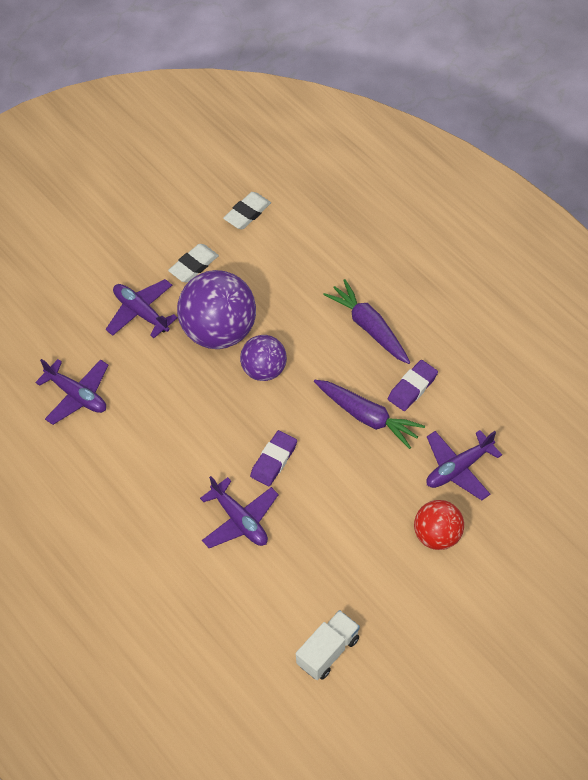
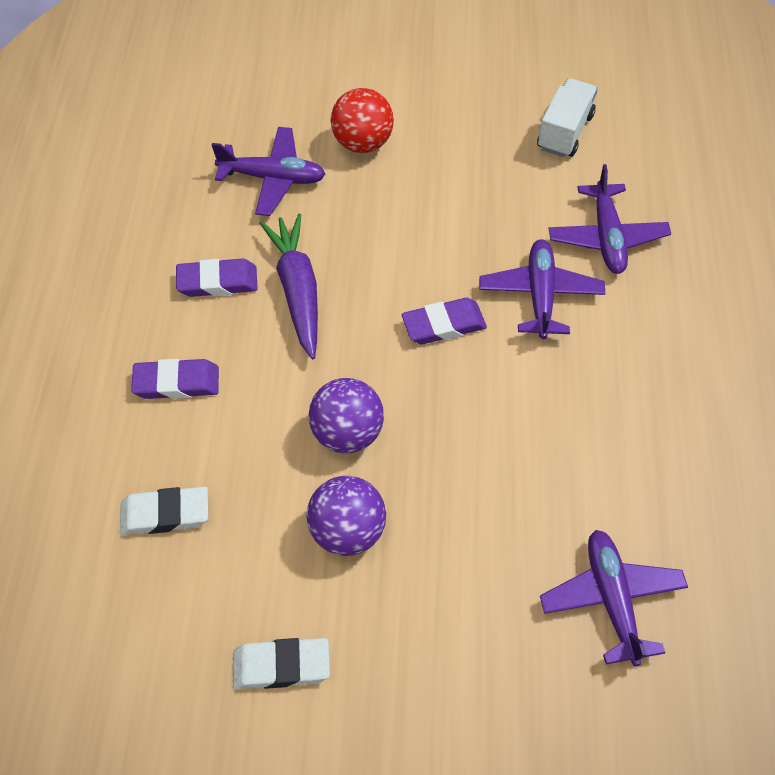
camera: 140 degrees left, 0 degrees up
(141, 312) = (421, 653): purple plane -> purple plane (607, 237)
(219, 331) = (347, 531): purple ball -> purple ball, size x0.58
(247, 213) = (123, 687): white eraser -> white eraser (165, 514)
(328, 651) = (564, 132): white truck -> white truck turned 120 degrees clockwise
(369, 327) = (177, 382): purple carrot -> purple eraser

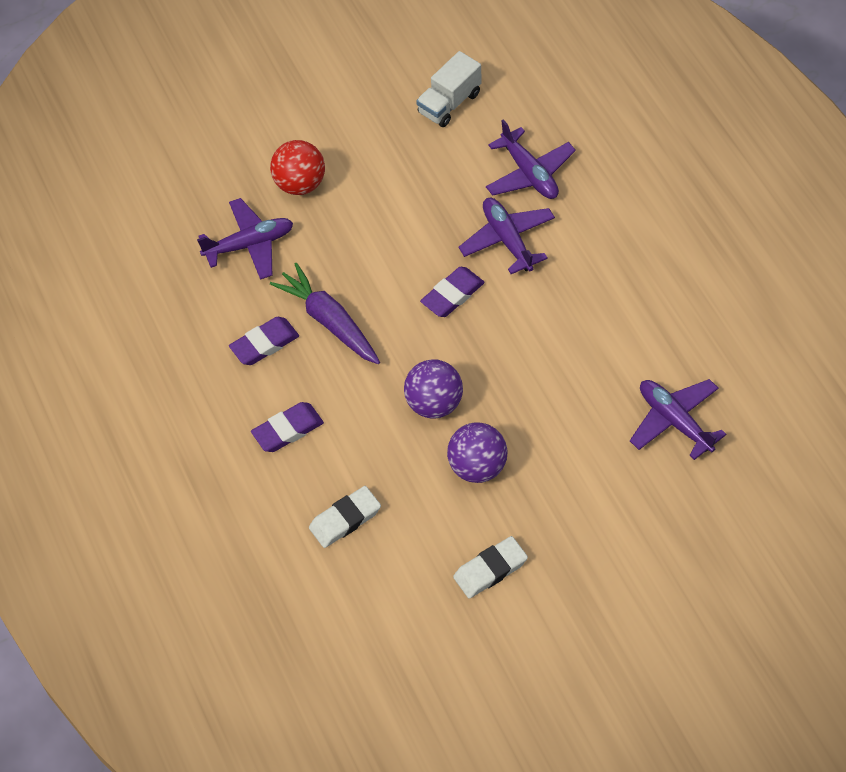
camera: 25 degrees left, 0 degrees up
(564, 132) = (449, 103): white truck -> white truck turned 135 degrees counterclockwise

